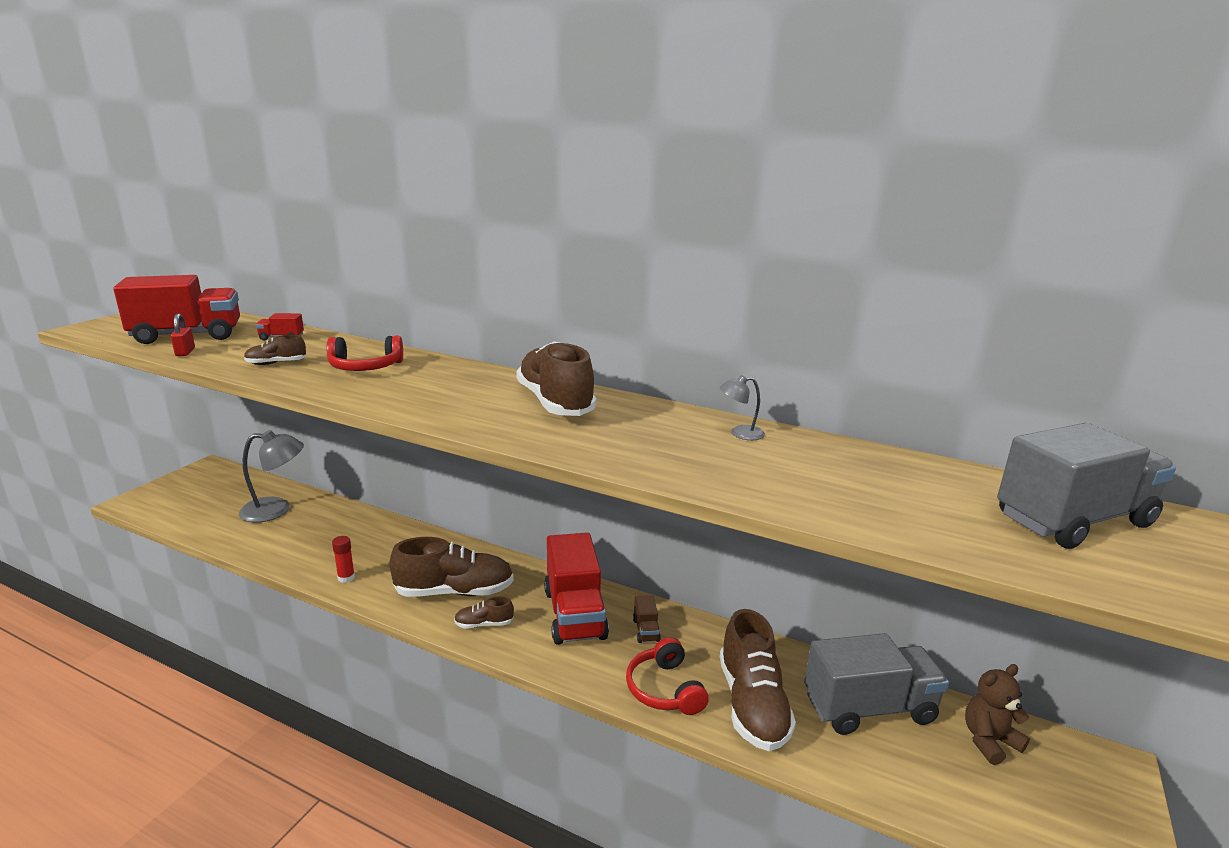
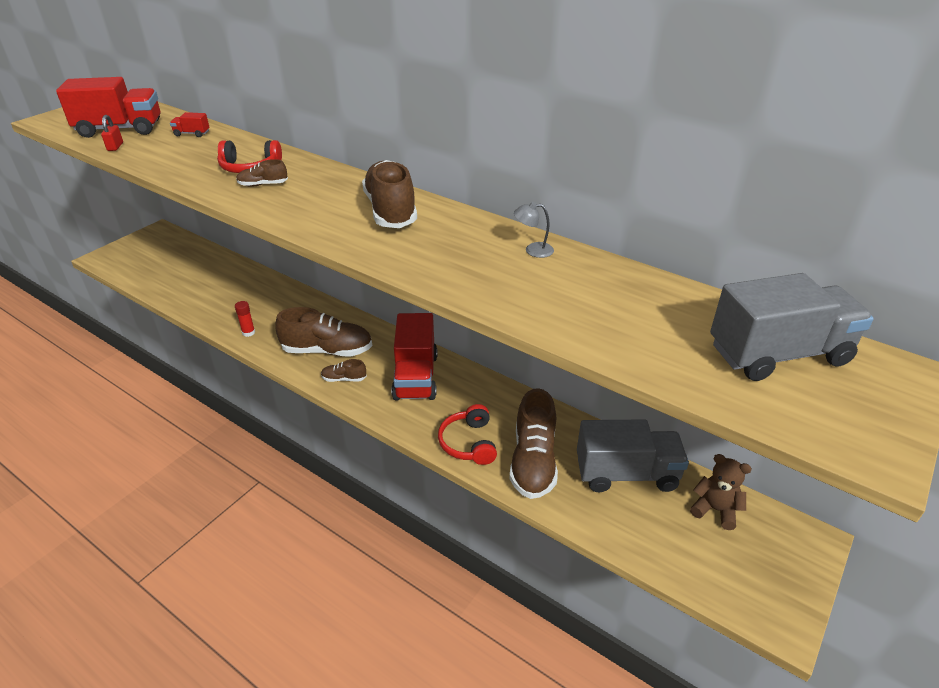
camera: 10 degrees right, 15 degrees up
(276, 363) = (181, 161): brown shoe -> brown shoe (263, 185)
(276, 510) = (205, 271): grey lamp -> none
(646, 630) = (468, 395): brown truck -> none
(989, 741) = (715, 509): brown teddy bear -> brown teddy bear turned 45 degrees clockwise

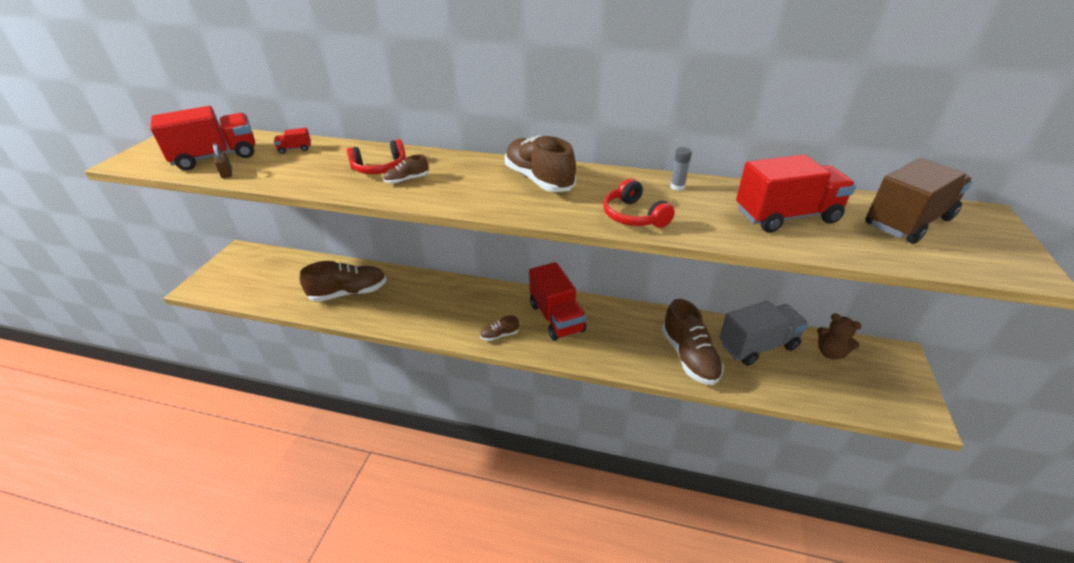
camera: 20 degrees left, 0 degrees up
(115, 147) = (227, 173): red padlock -> brown padlock
(248, 332) = (388, 319): red glue stick -> none
(327, 350) = (469, 316): brown shoe -> brown shoe (349, 293)
(468, 443) = (633, 357): red headphones -> red headphones (633, 216)
(533, 250) = (677, 187): grey lamp -> grey glue stick
(626, 311) = (786, 216): none -> red truck
(715, 509) = (830, 353): brown teddy bear -> brown teddy bear turned 150 degrees counterclockwise
(778, 354) = (907, 222): grey truck -> brown truck

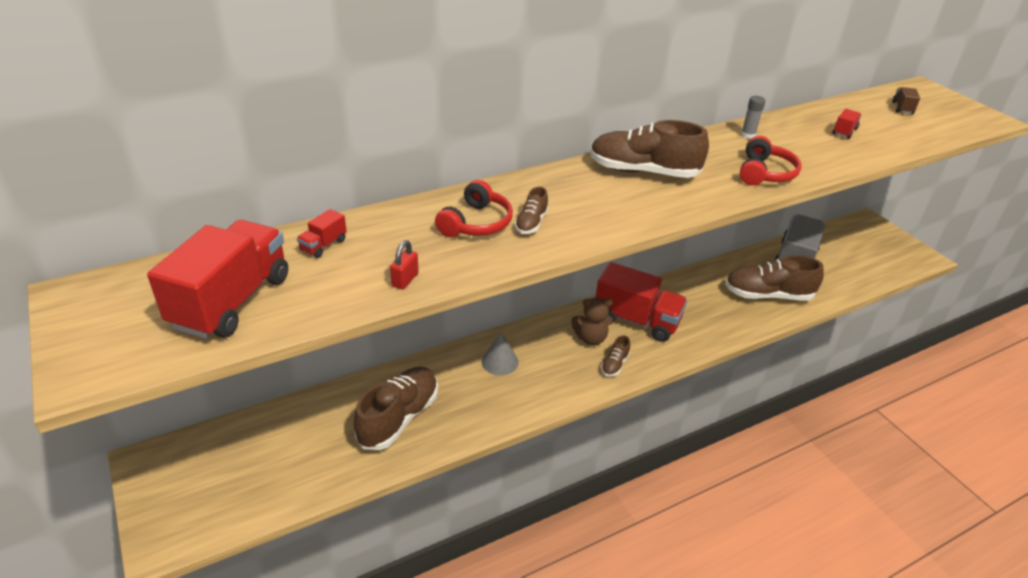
camera: 45 degrees left, 0 degrees up
(227, 173) = (300, 312): brown padlock -> none
(292, 179) = (405, 280): none -> red padlock
(438, 294) = (500, 362): none -> grey cone
(633, 216) = (765, 173): red headphones -> red headphones turned 90 degrees counterclockwise
(689, 357) = (768, 295): brown shoe -> brown shoe turned 150 degrees clockwise
(786, 216) = (844, 131): red truck -> red truck, size x0.41
(830, 353) = (836, 241): brown teddy bear -> brown teddy bear (591, 338)
(907, 222) = (902, 108): brown truck -> brown truck, size x0.41

